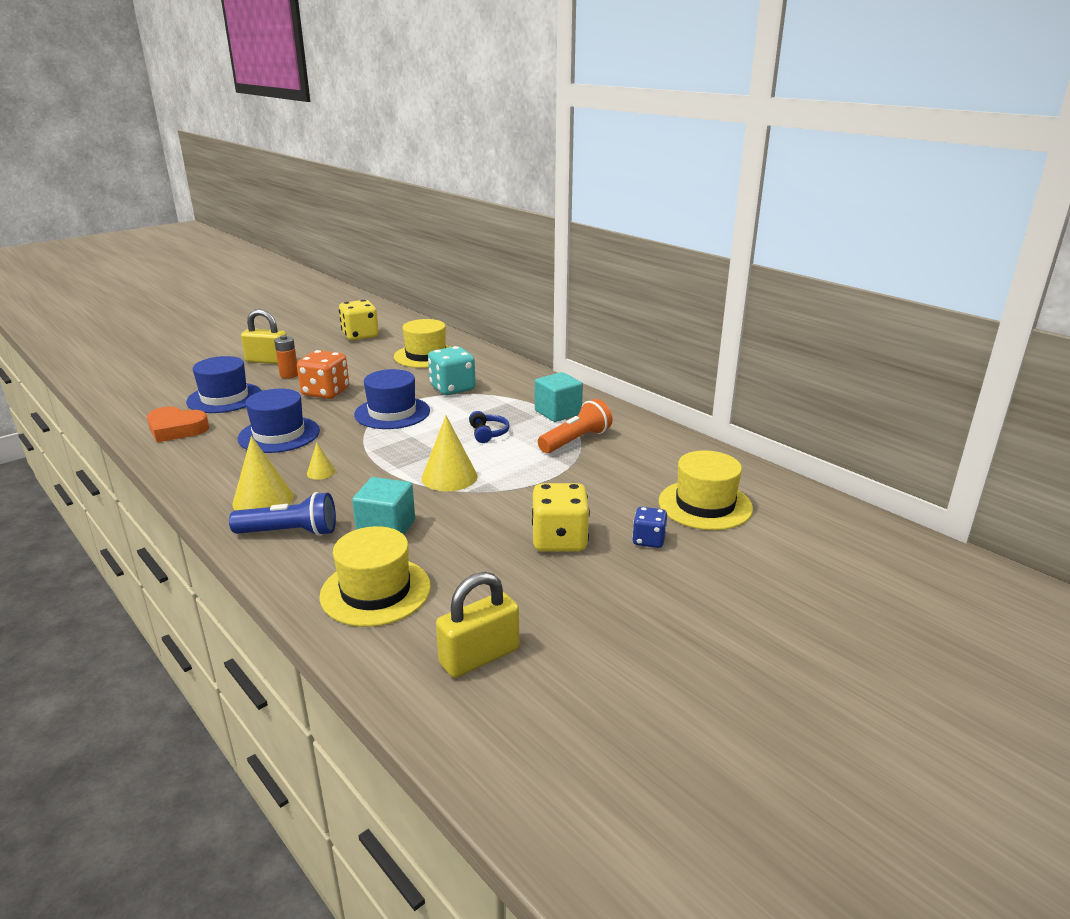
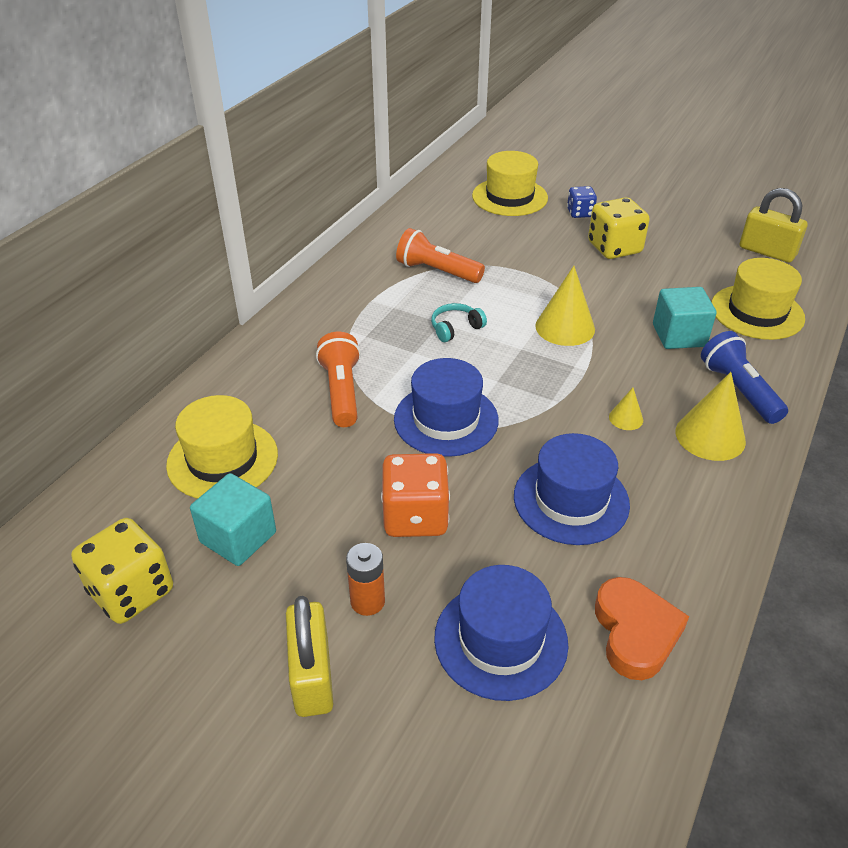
camera: 110 degrees left, 15 degrees up
(452, 388) = (341, 392): turquoise dice -> orange flashlight
(488, 433) = (455, 328): blue headphones -> turquoise headphones
(558, 412) = (375, 294): turquoise cube -> turquoise cube (238, 537)

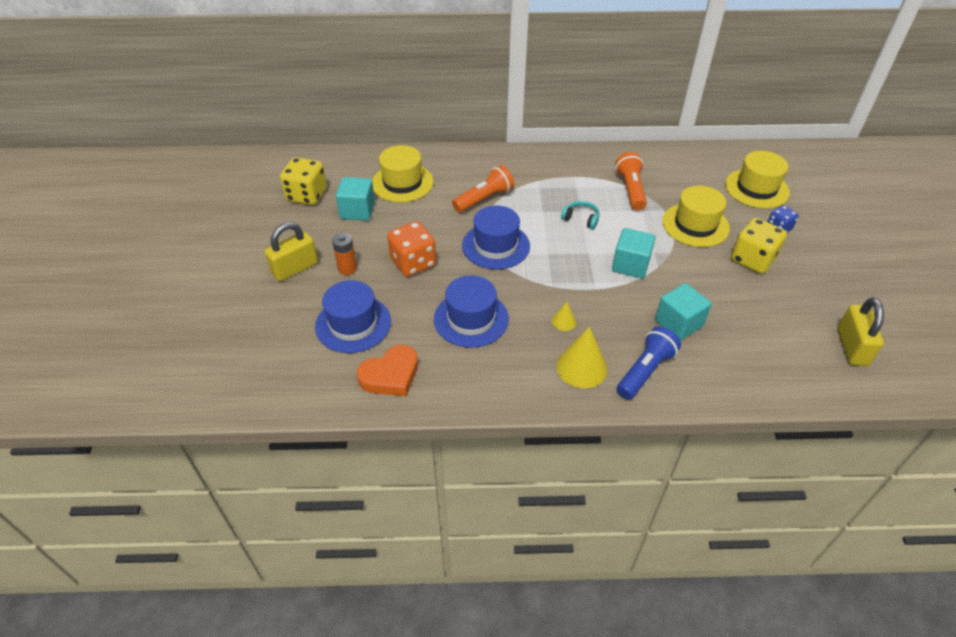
camera: 60 degrees right, 5 degrees up
(565, 327) = (630, 265): yellow cone -> turquoise cube
(757, 312) = (754, 360): yellow hat -> yellow hat (695, 225)

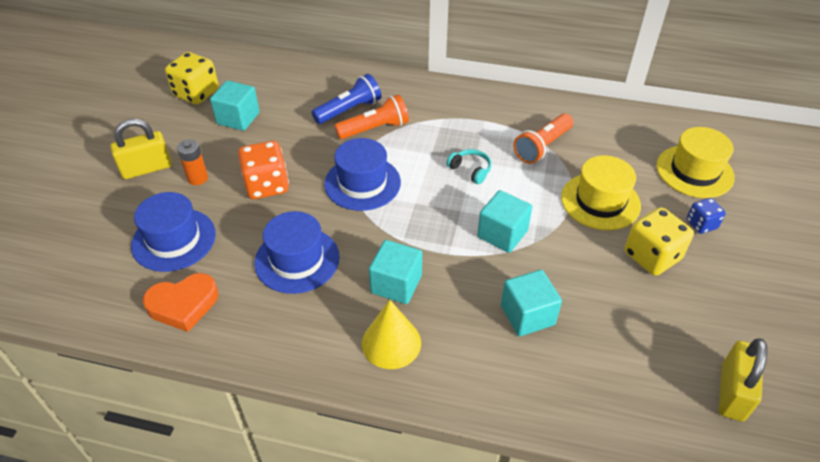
camera: 15 degrees right, 0 degrees up
(402, 183) = (298, 96): yellow hat -> none
(564, 321) = (396, 284): yellow cone -> turquoise cube
(630, 190) = (542, 147): orange flashlight -> orange flashlight turned 150 degrees counterclockwise
(645, 371) = (462, 364): blue flashlight -> blue flashlight (349, 110)

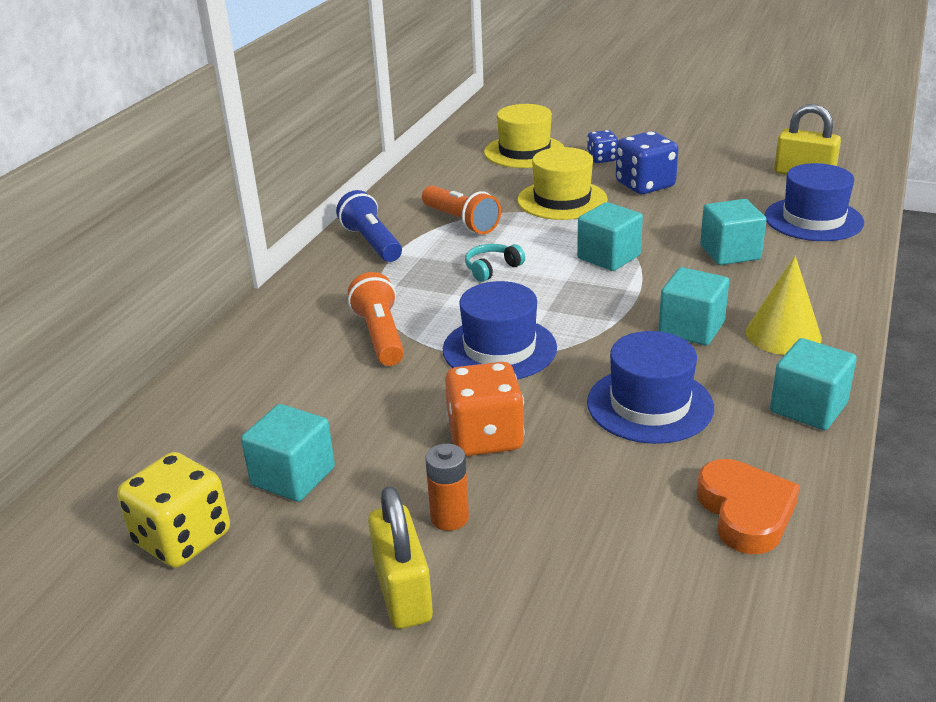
camera: 80 degrees left, 15 degrees down
(174, 239) = (602, 535): blue hat -> blue hat (813, 219)
(291, 349) = (808, 408): none -> turquoise cube
(349, 110) = (324, 357): blue flashlight -> blue flashlight (372, 243)
(652, 256) = (645, 185): yellow dice -> blue dice

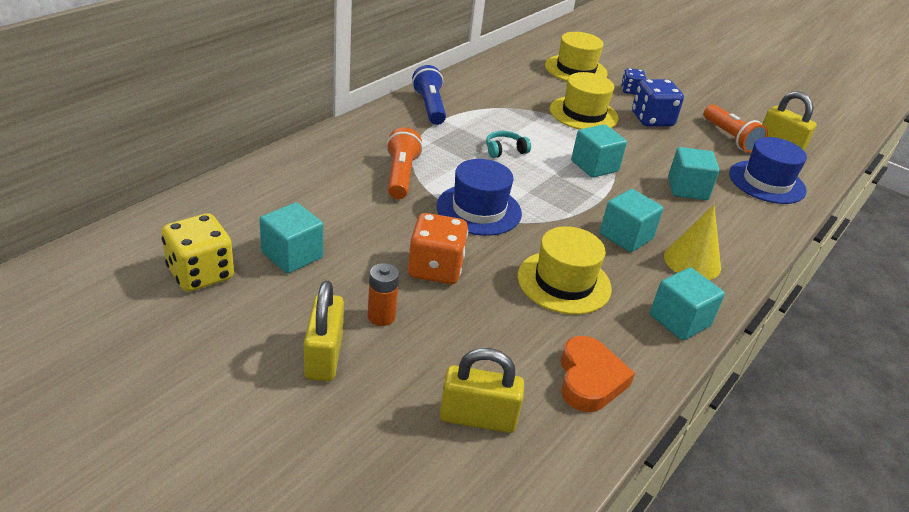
camera: 10 degrees right, 5 degrees up
(461, 222) = (501, 109): orange flashlight -> orange flashlight (730, 138)
(638, 605) = (477, 418): none -> yellow padlock
(650, 405) = (564, 282): blue hat -> yellow hat

